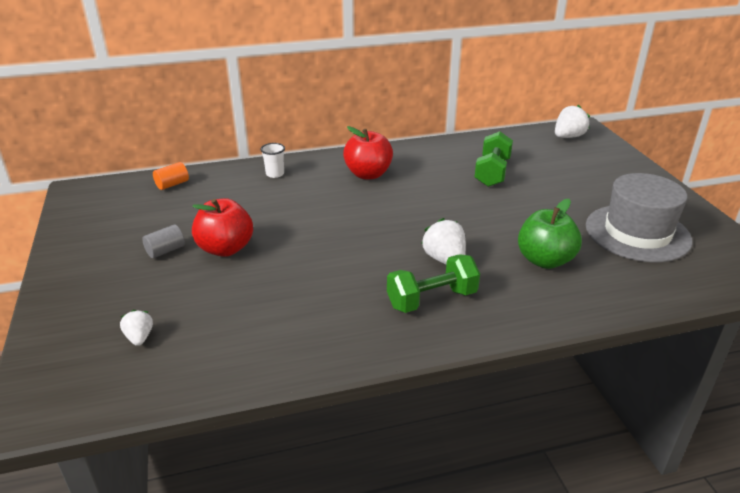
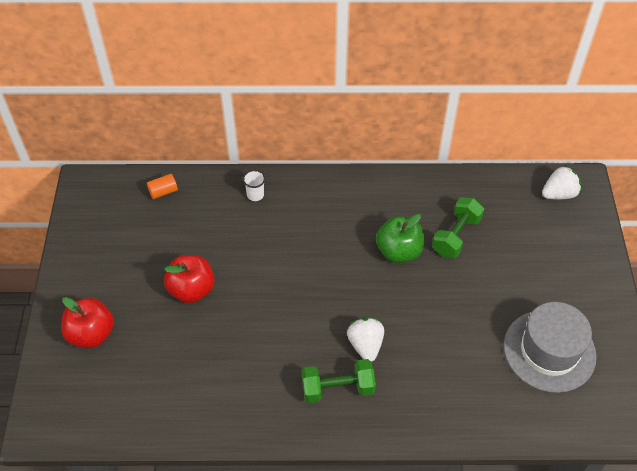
camera: 15 degrees right, 20 degrees up
(139, 337) = (112, 375): white strawberry -> none
(165, 250) = (144, 281): grey cylinder -> none
(368, 174) = (339, 213): red apple -> red apple (91, 334)
(544, 260) = (449, 365): green apple -> green apple (399, 251)

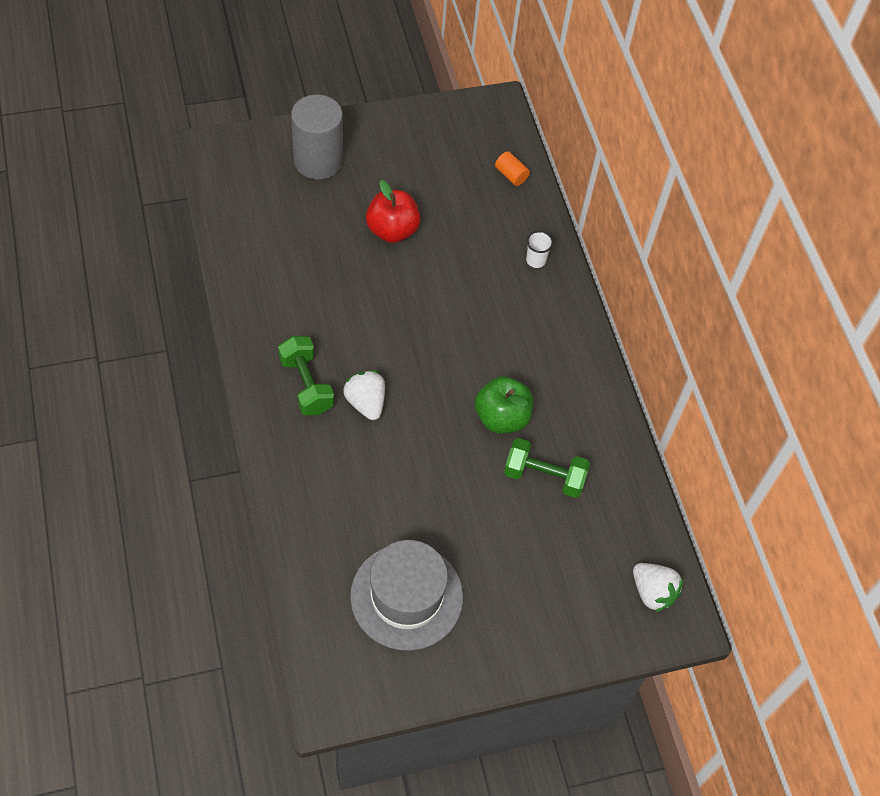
camera: 70 degrees right, 5 degrees up
(91, 334) = (318, 161): red apple -> grey cylinder
(365, 345) = (366, 403): white strawberry -> white strawberry turned 90 degrees counterclockwise

